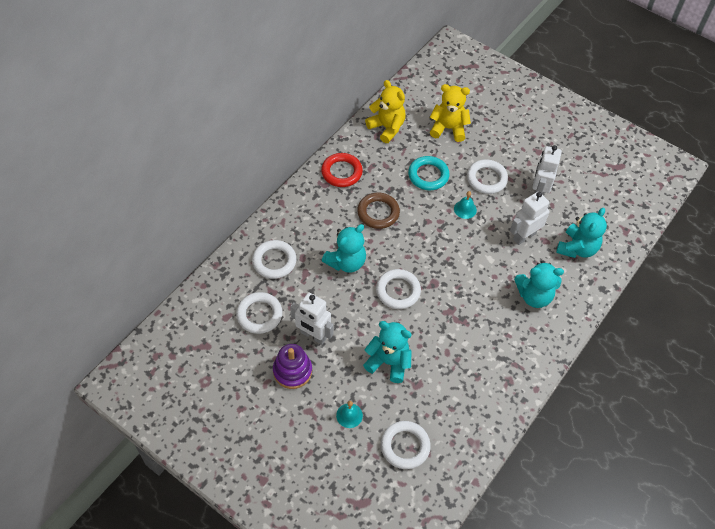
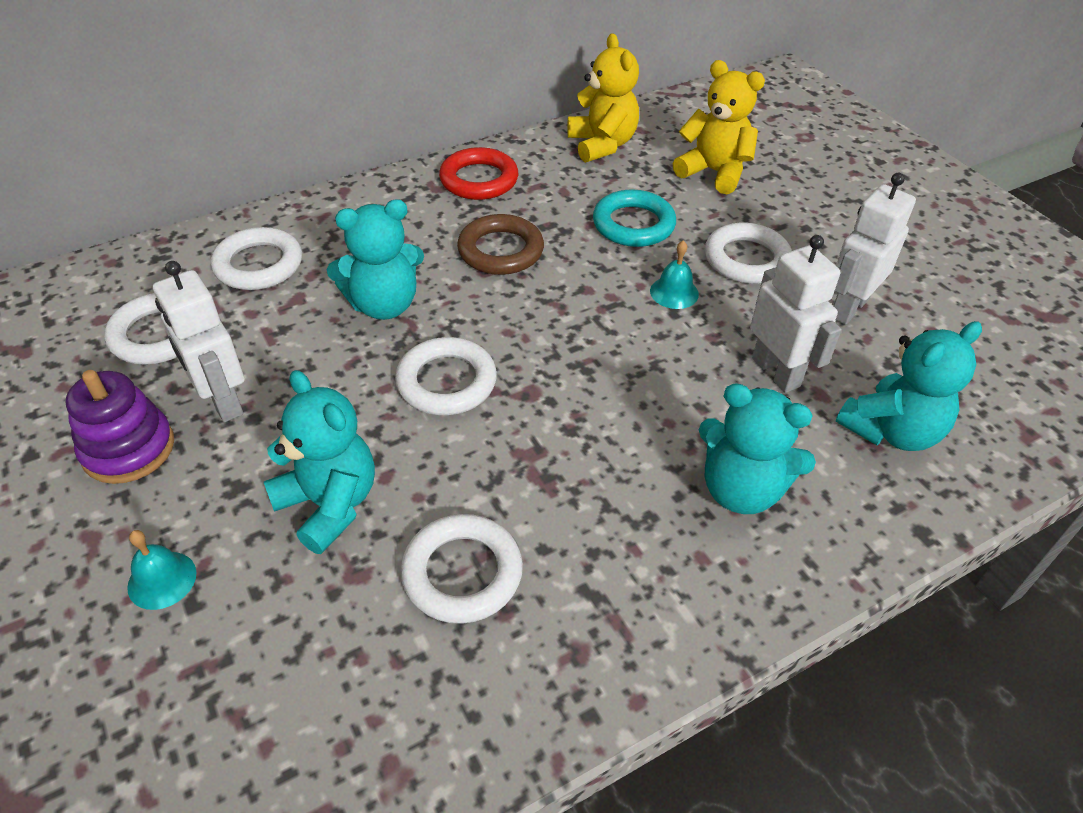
camera: 25 degrees right, 10 degrees down
(405, 446) = (224, 704): white ring -> white ring (462, 573)
(524, 236) = (776, 372): white robot -> white robot turned 75 degrees clockwise

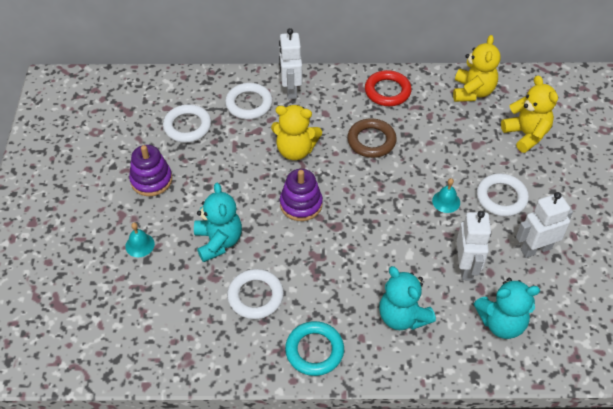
camera: 30 degrees right, 5 degrees up
(222, 401) = (199, 173): white robot -> white robot (290, 90)
(384, 305) = (295, 150): turquoise teddy bear -> yellow teddy bear
(446, 382) = (301, 204): white ring -> purple stacking toy
(633, 224) = (453, 151): turquoise ring -> turquoise ring (314, 350)

